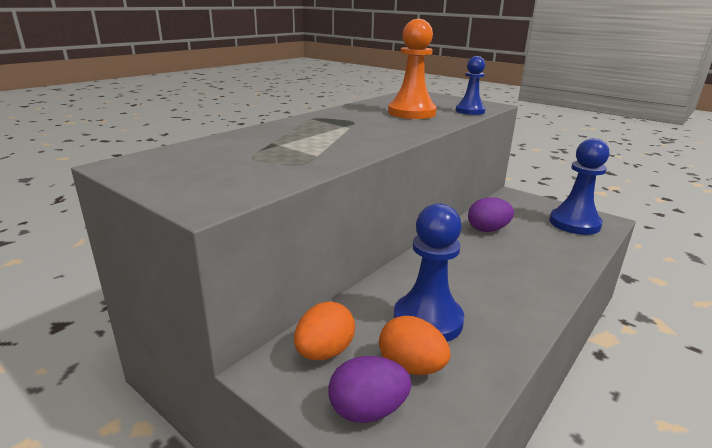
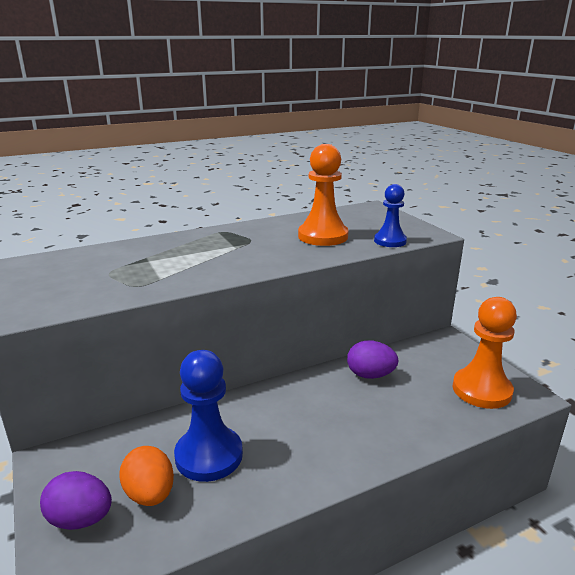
camera: 25 degrees right, 0 degrees up
(324, 352) = (99, 458): orange egg -> none
(574, 223) = (481, 390): blue pawn -> orange pawn

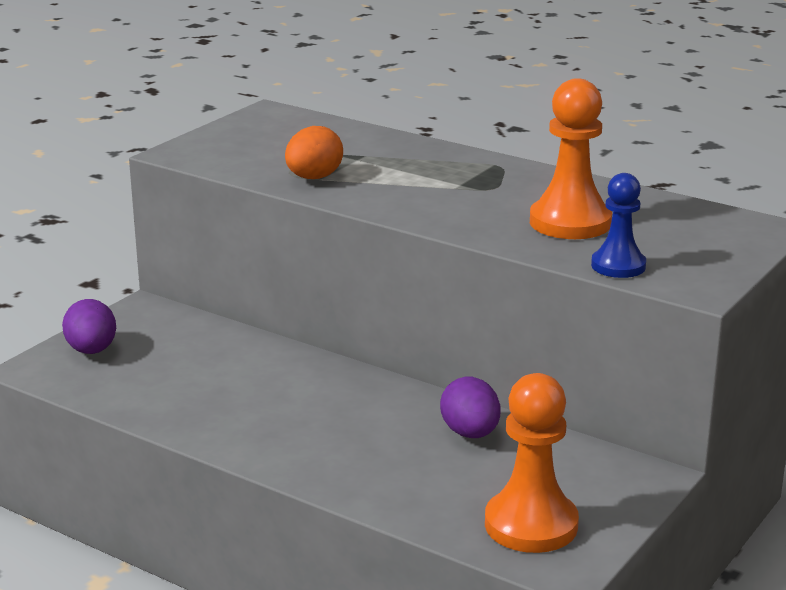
camera: 60 degrees right, 0 degrees up
(150, 494) = (144, 369): orange egg -> orange egg (314, 178)
(209, 455) = (219, 379): blue pawn -> none

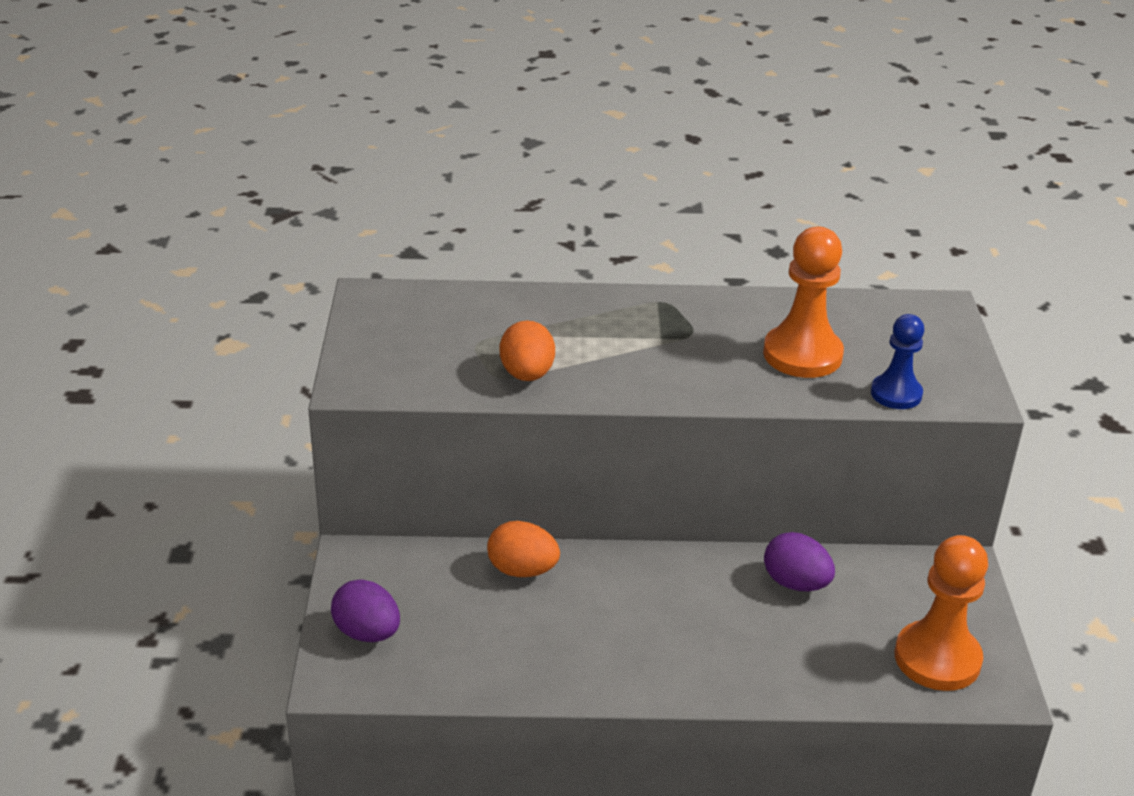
camera: 35 degrees left, 10 degrees up
(254, 353) = (522, 570): none -> orange egg

